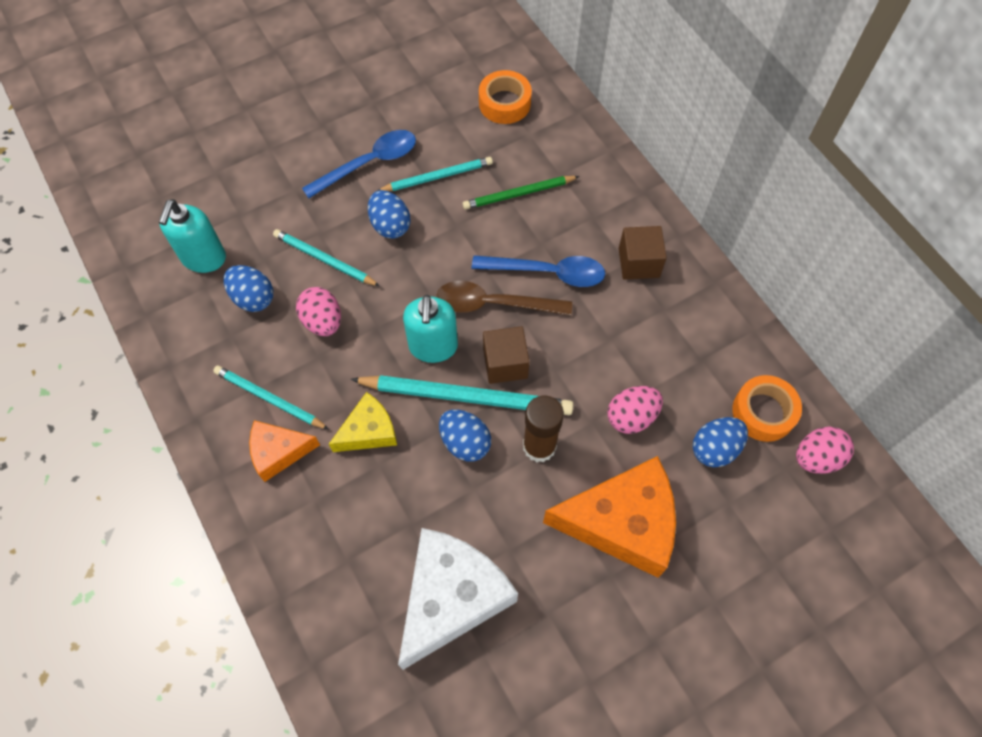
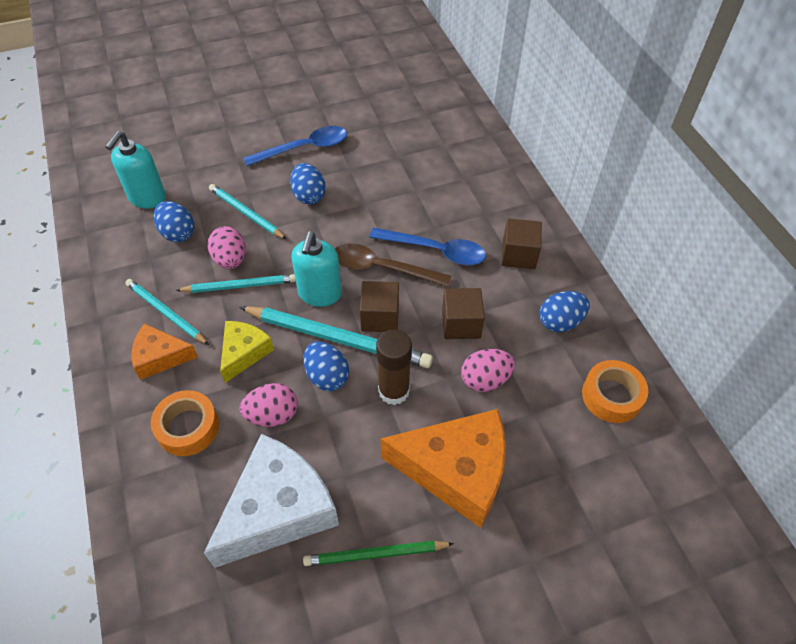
camera: 10 degrees right, 10 degrees down
(369, 431) = (244, 353): yellow cheese -> yellow cheese turned 45 degrees counterclockwise
(437, 177) = (358, 165): turquoise pencil -> turquoise pencil (239, 286)
(504, 103) = (429, 120): orange tape -> orange tape (188, 427)
(518, 194) = (424, 187): green pencil -> green pencil (375, 554)
(593, 357) = (461, 324): none -> brown cube
(715, 449) = (559, 420): blue egg -> blue egg (560, 322)
(816, 458) = (657, 445): pink egg -> pink egg (272, 415)

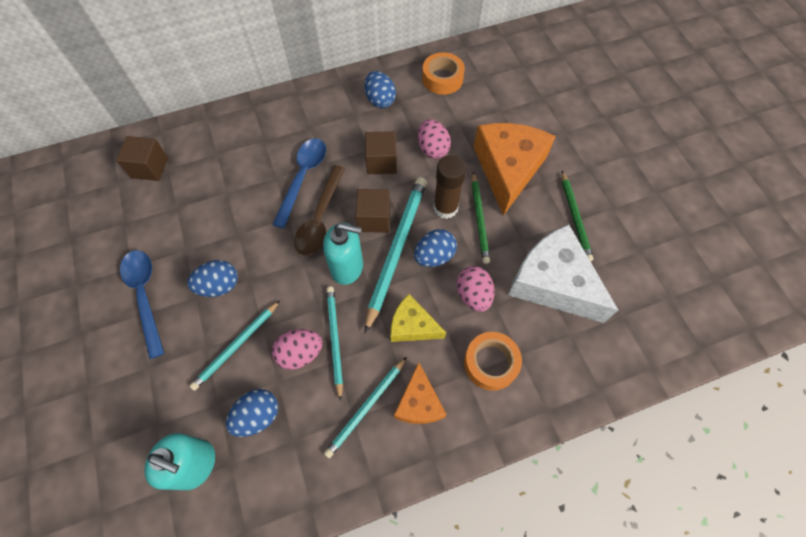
camera: 90 degrees left, 10 degrees up
(376, 429) = (479, 219): none -> green pencil
(518, 255) = (312, 120): brown cube -> brown cube (150, 167)

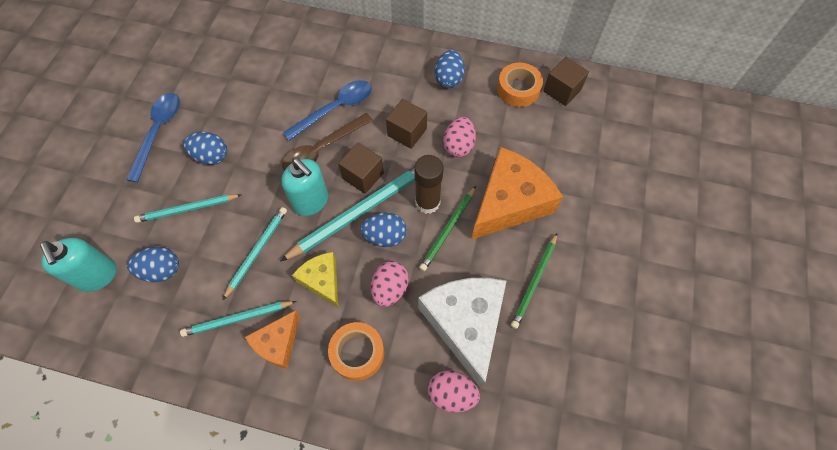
camera: 35 degrees right, 0 degrees up
(150, 167) = (234, 36): brown cube -> brown cube (562, 90)
(300, 353) = (225, 245): pink egg -> pink egg (451, 394)

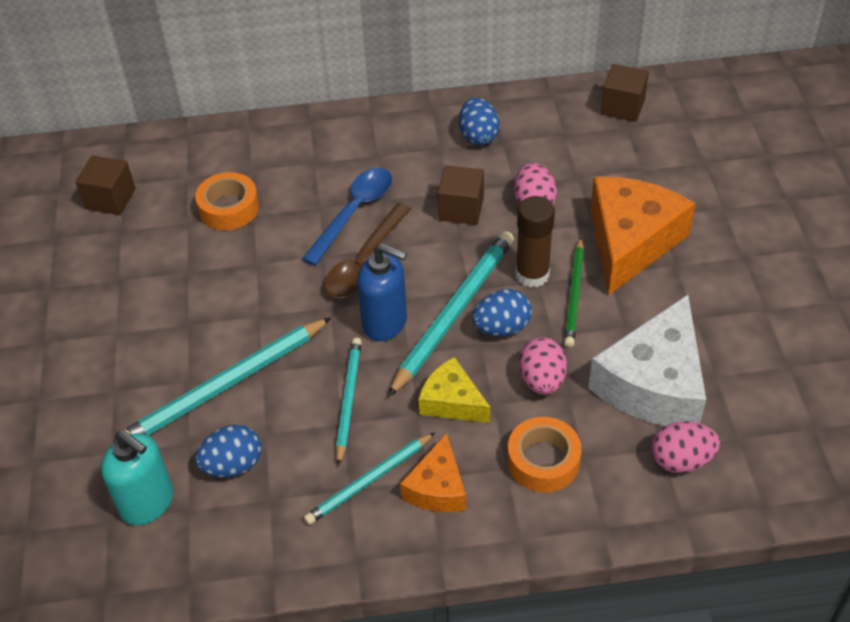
camera: 20 degrees left, 15 degrees down
(158, 132) = (128, 313): blue spoon -> none
(187, 209) = (225, 386): turquoise pencil -> turquoise pencil, size x1.64
(211, 156) = (220, 317): blue egg -> none
(311, 201) = (385, 322): turquoise soap dispenser -> blue soap dispenser
(363, 175) = (434, 273): brown cube -> brown cube (110, 199)
(465, 324) = (654, 383): white cheese -> white cheese turned 120 degrees counterclockwise
(518, 89) = (570, 121): orange tape -> orange tape (229, 208)
(534, 282) = (707, 312): green pencil -> none

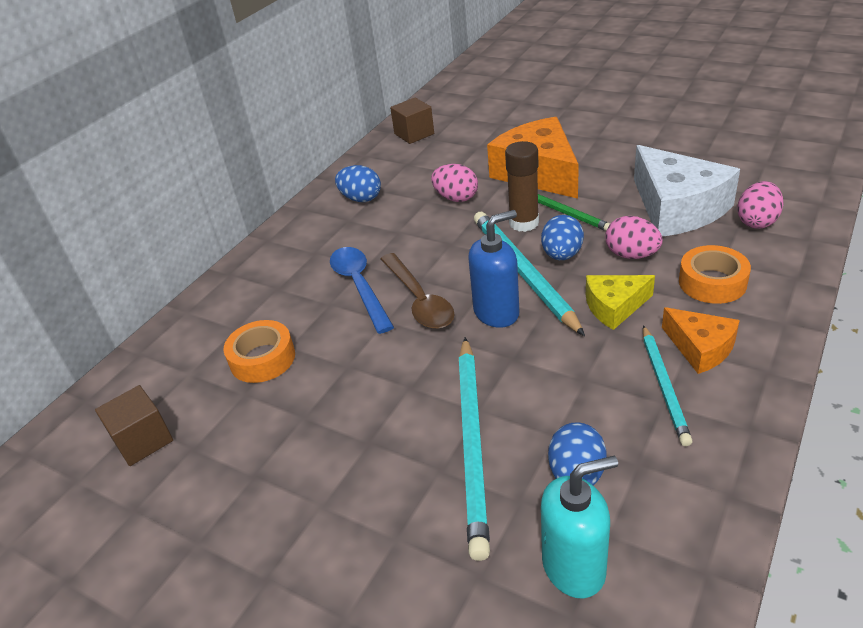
camera: 50 degrees left, 10 degrees down
(348, 400) = (562, 365): turquoise pencil -> none
(461, 209) = (422, 232): brown cube -> none

